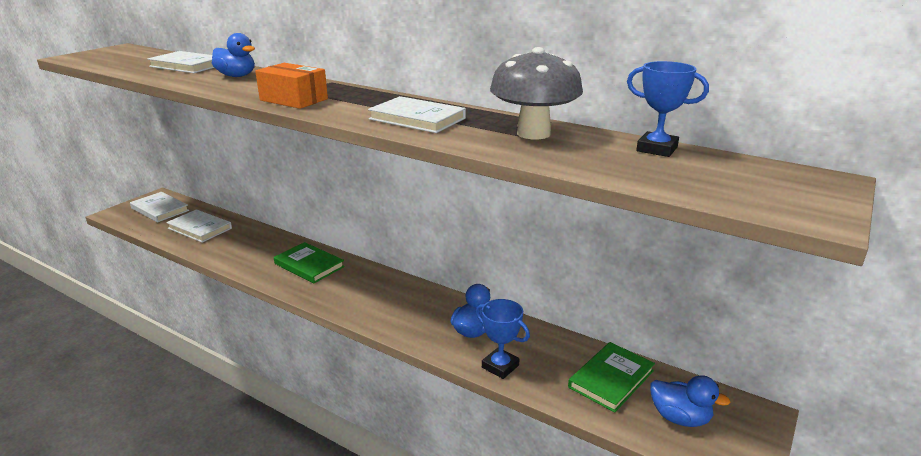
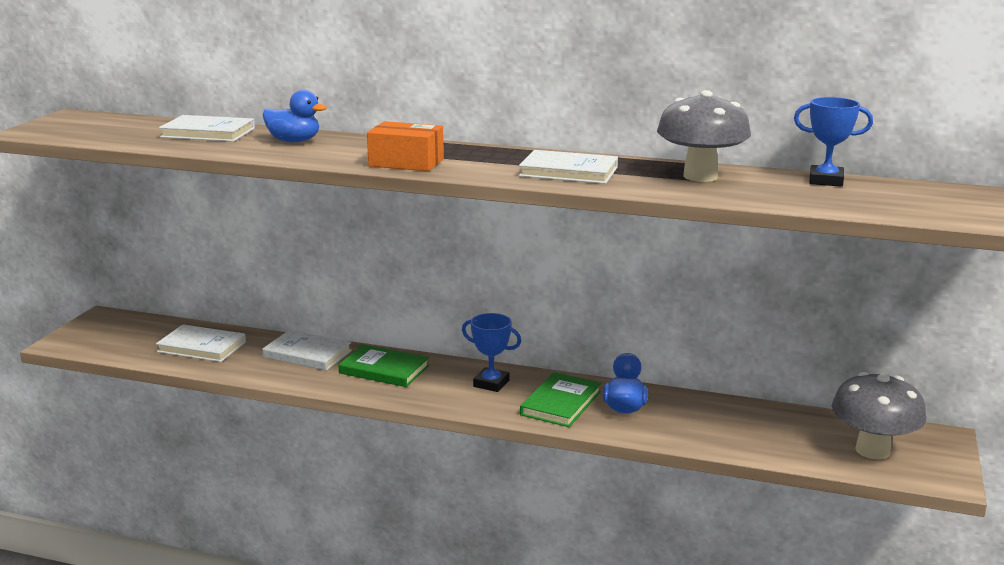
camera: 15 degrees left, 5 degrees down
(160, 209) = (122, 331): white book -> white book (307, 354)
(500, 366) = (675, 435): blue trophy -> blue trophy (491, 383)
(611, 379) = (792, 429): green book -> green book (561, 403)
(680, 418) = (872, 450): blue duck -> grey mushroom

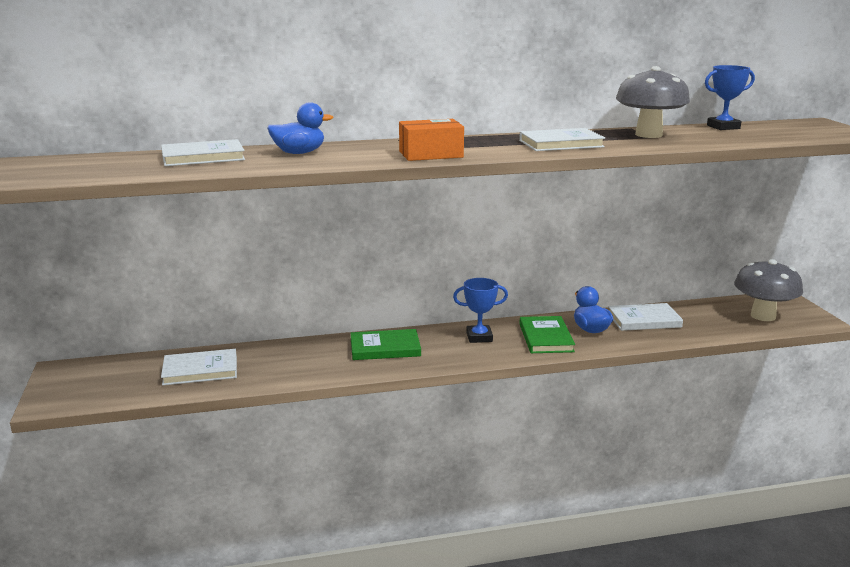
camera: 30 degrees left, 0 degrees up
(307, 354) = (305, 352): white book -> white book (644, 320)

